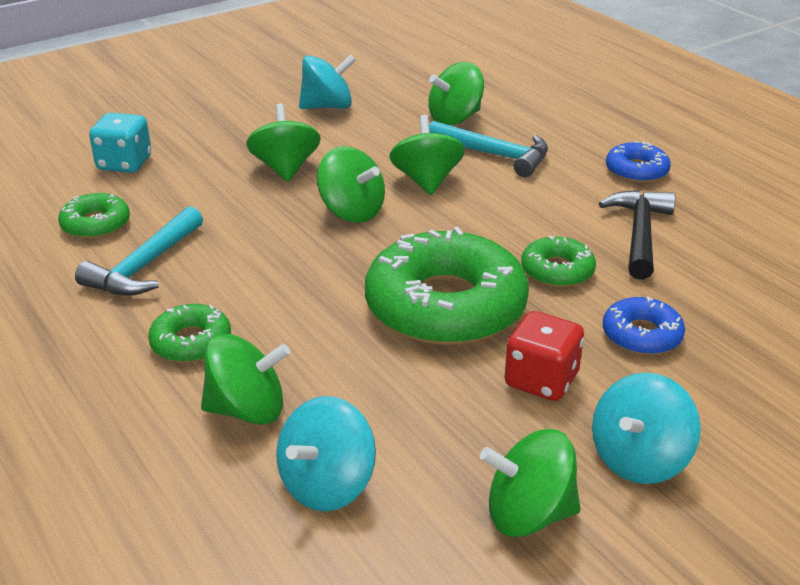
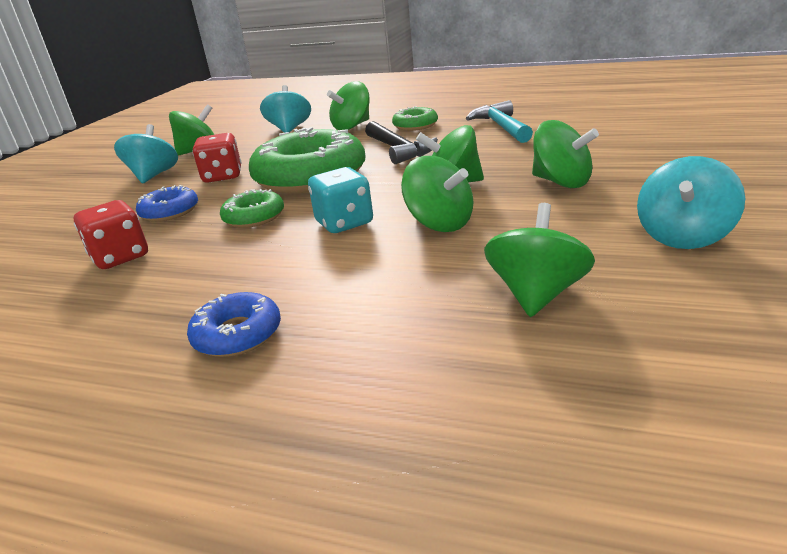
camera: 145 degrees right, 5 degrees down
(96, 224) = (573, 123): green donut -> none
(124, 164) = (660, 140): turquoise dice -> turquoise dice (344, 223)
(495, 155) = (418, 274): turquoise hammer -> none
(639, 234) = (199, 267): black hammer -> black hammer (398, 149)
(710, 285) = (120, 257): none -> red dice

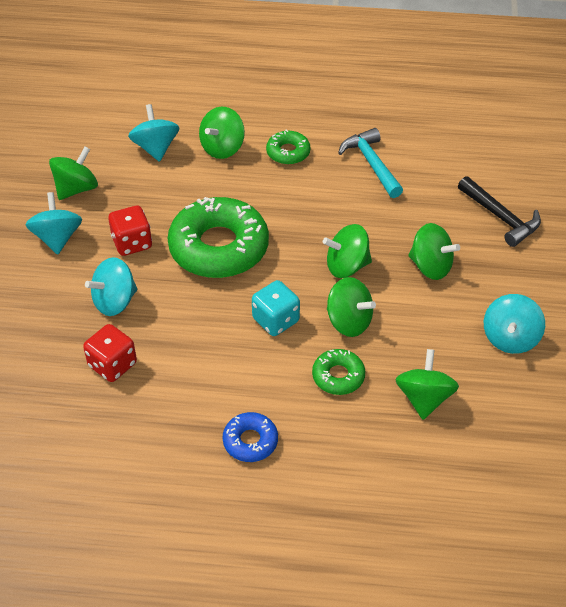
camera: 15 degrees left, 20 degrees up
(170, 212) = (115, 301): blue donut -> turquoise spinning top
(254, 217) = (197, 311): green donut -> green donut (338, 376)
(398, 149) = (285, 202): black hammer -> black hammer (500, 217)

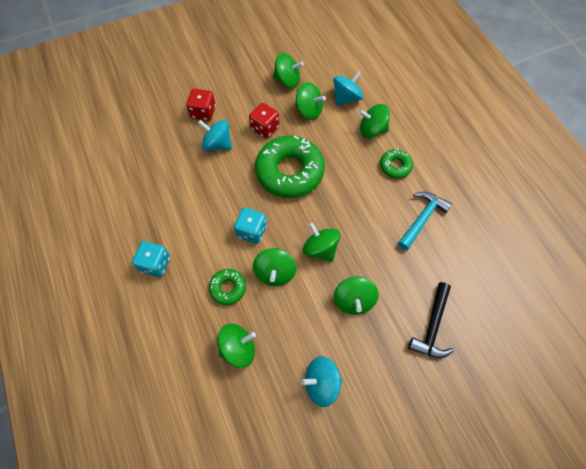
camera: 60 degrees right, 15 degrees up
(57, 238) = (246, 93): turquoise spinning top -> none
(112, 365) = (173, 168): red dice -> red dice (203, 112)
(143, 190) = (309, 111): none -> green spinning top
(250, 441) = (155, 264): blue donut -> turquoise dice

